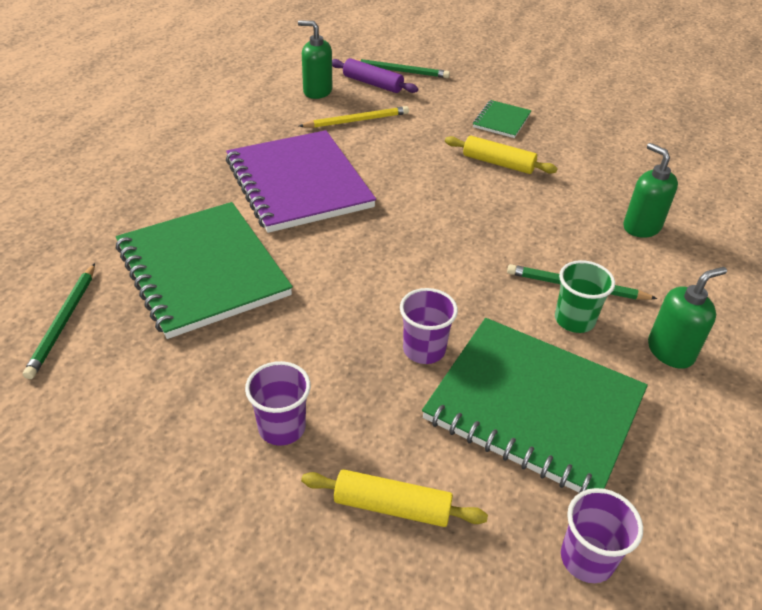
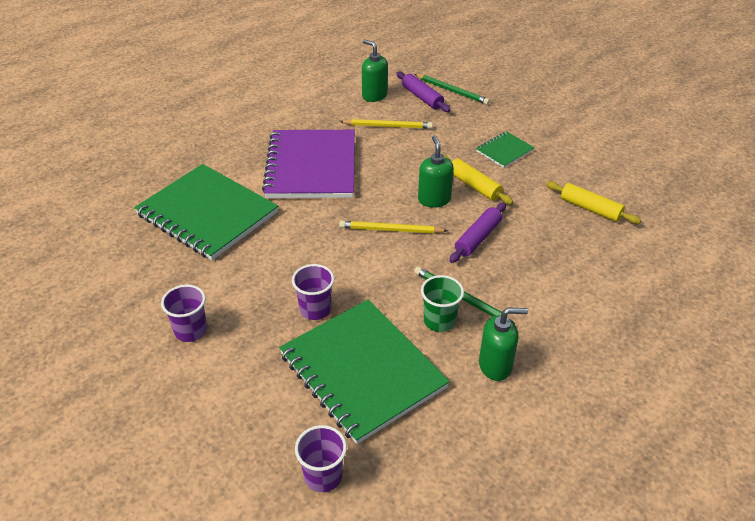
camera: 25 degrees right, 0 degrees up
(64, 322) = (105, 225): green pencil -> none
(202, 271) = (207, 214): green notebook -> green notebook turned 45 degrees counterclockwise
(392, 506) = (224, 400): yellow rolling pin -> yellow rolling pin (590, 209)
(444, 233) = (390, 230): none -> yellow pencil
(544, 217) = (477, 238): none -> purple rolling pin
(641, 227) = (552, 266): green soap dispenser -> green soap dispenser (434, 199)

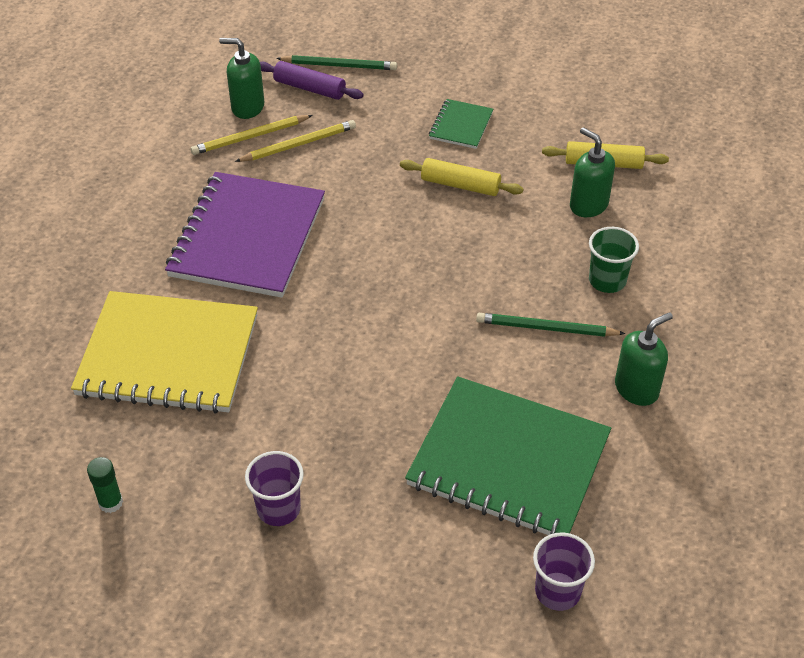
camera: 30 degrees left, 5 degrees up
(102, 281) = (111, 502): none -> green glue stick
(207, 214) = (168, 355): green notebook -> yellow notebook
(311, 166) = (247, 237): purple notebook -> purple notebook turned 45 degrees clockwise
(315, 309) = (401, 415): purple cup -> none
(390, 230) = (409, 281): yellow pencil -> yellow pencil (250, 137)
(434, 199) = (428, 221): green soap dispenser -> green soap dispenser (588, 205)
(439, 321) = (545, 366): green cup -> green cup (607, 280)
(477, 238) = (512, 249): purple rolling pin -> none

